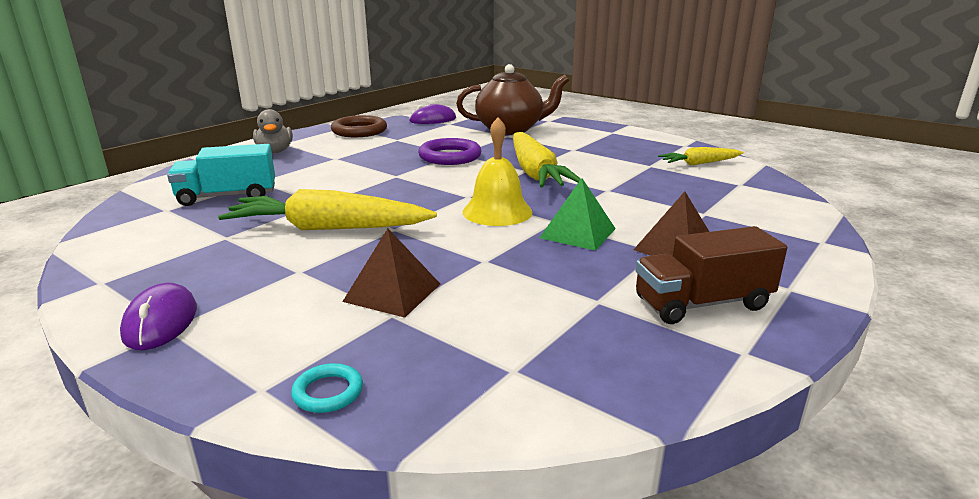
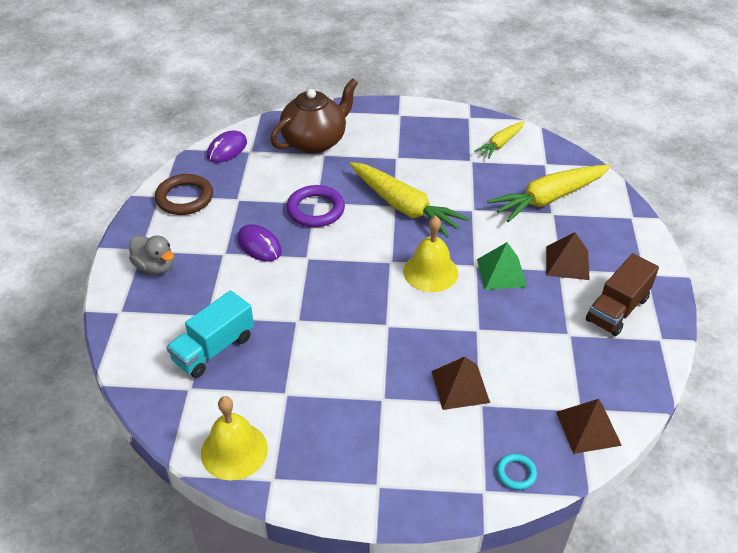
camera: 35 degrees left, 20 degrees up
(115, 253) = (234, 450): none -> yellow bell
(161, 321) = (364, 484): purple mouse -> purple mouse (259, 245)
(328, 228) = (344, 347): yellow carrot -> yellow carrot (549, 199)
(498, 394) = (588, 428): none -> brown pyramid

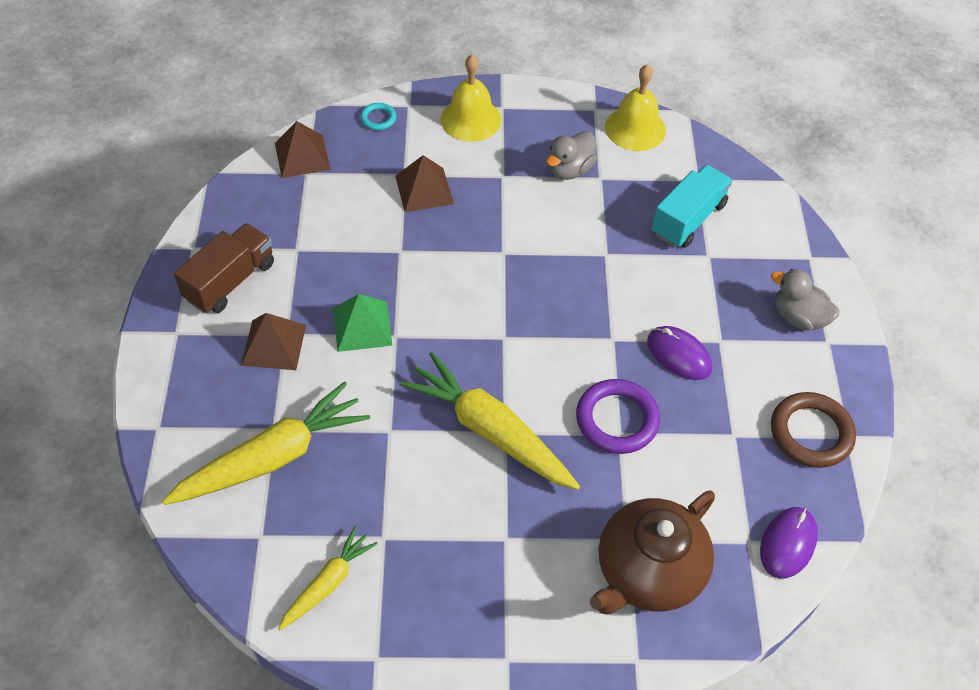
camera: 175 degrees right, 10 degrees up
(315, 403) = (569, 170): none -> grey duck
(430, 272) = (453, 323): yellow bell -> yellow bell (471, 119)

